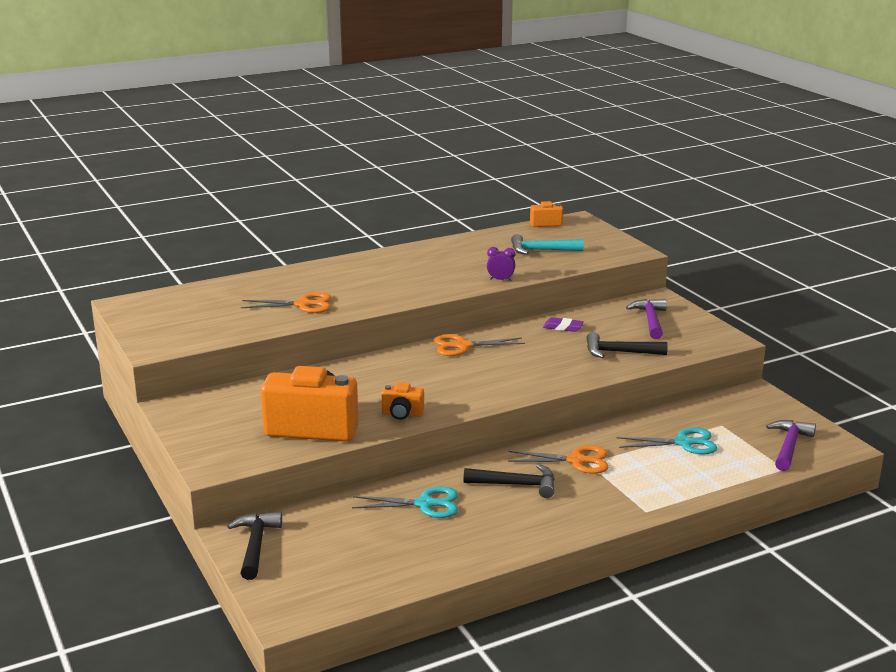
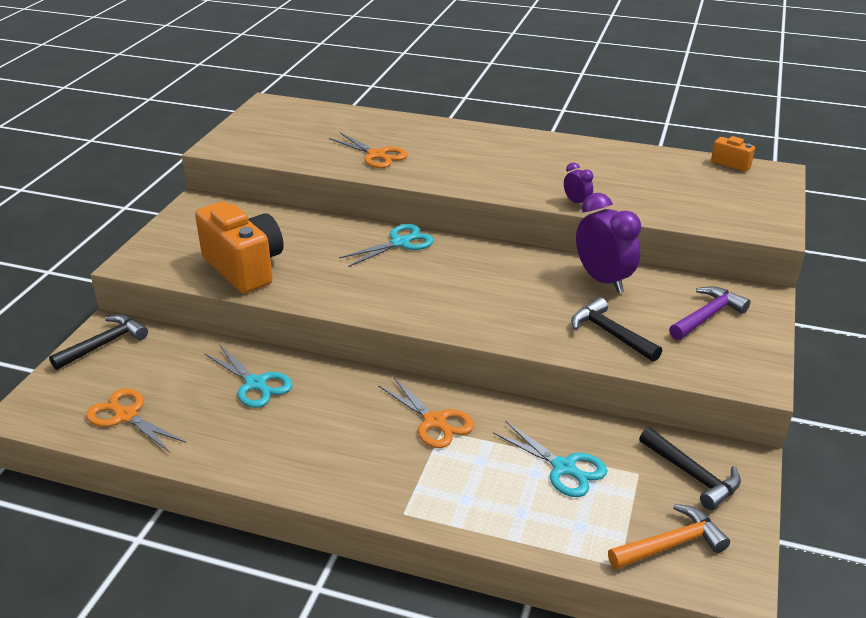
camera: 45 degrees right, 10 degrees up
(395, 363) = (400, 243): none -> turquoise scissors
(402, 414) = (321, 291): orange camera -> none
(462, 346) = (480, 254): orange scissors -> orange scissors (125, 416)
(516, 485) = (347, 412): black hammer -> black hammer (692, 475)
(541, 250) = (673, 189): turquoise hammer -> none
(563, 327) = (603, 280): purple eraser -> purple clock
(789, 446) = (671, 544): purple hammer -> orange hammer

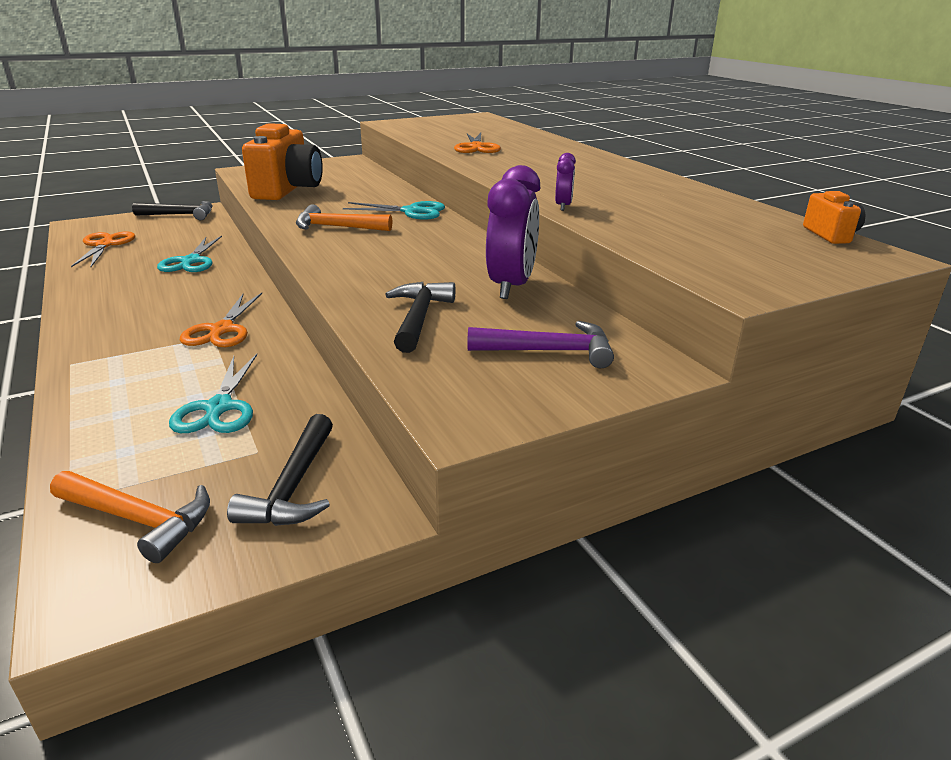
camera: 45 degrees right, 5 degrees down
(388, 288) = (337, 227): none -> orange hammer

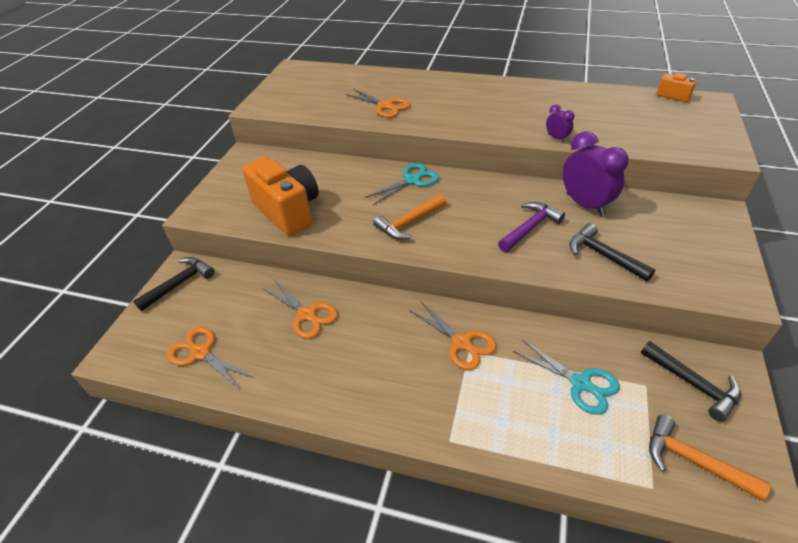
camera: 45 degrees left, 15 degrees up
(138, 519) = (693, 461): orange hammer -> orange hammer turned 120 degrees counterclockwise
(191, 261) = (307, 315): turquoise scissors -> orange scissors
(549, 351) = (680, 233): purple hammer -> purple hammer (530, 228)

